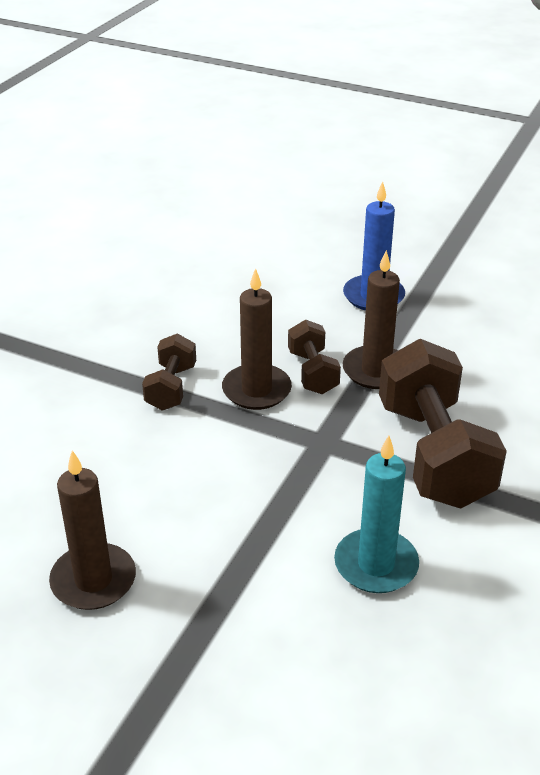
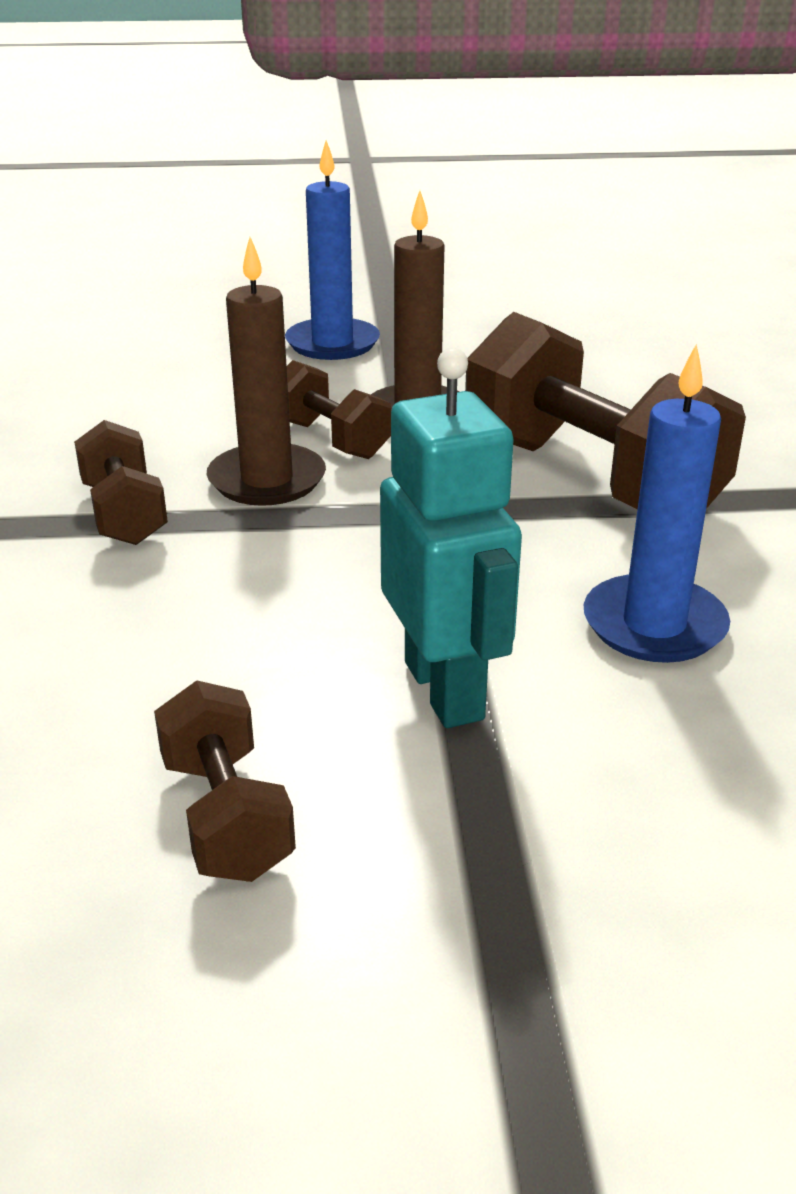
camera: 30 degrees left, 5 degrees down
(93, 580) = (226, 816): brown candle -> brown dumbbell
(237, 557) = (445, 690): none -> turquoise robot
(376, 564) = (654, 625): turquoise candle -> blue candle

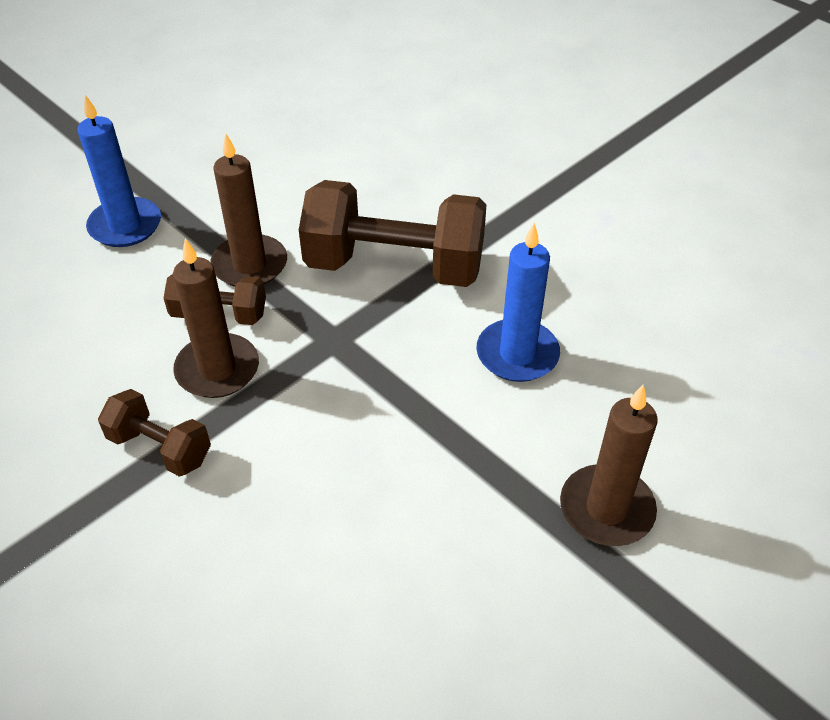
camera: 40 degrees left, 15 degrees up
(226, 816) = (447, 600): brown dumbbell -> none
(445, 690) = (466, 457): turquoise robot -> none
(580, 855) = (606, 509): none -> brown candle

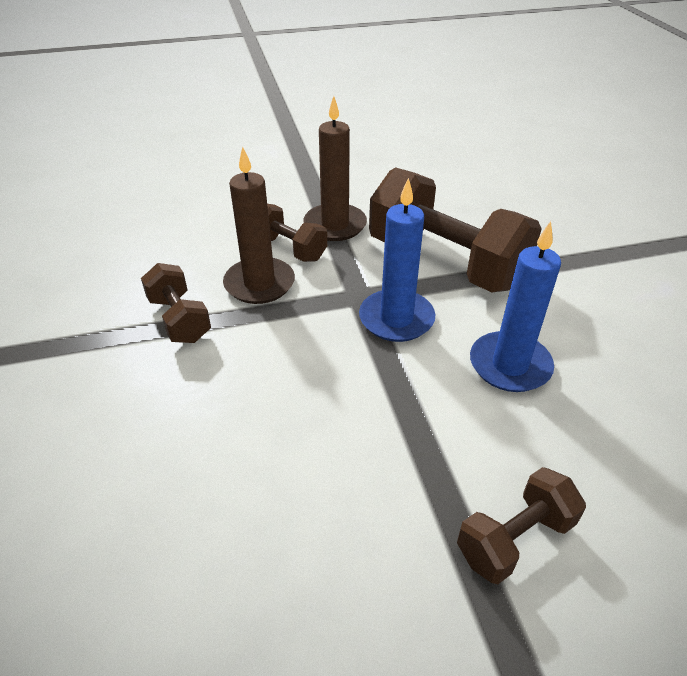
camera: 30 degrees right, 5 degrees down
(125, 226) = (270, 175): blue candle -> blue candle (396, 319)
(606, 509) = (514, 539): brown candle -> brown dumbbell

